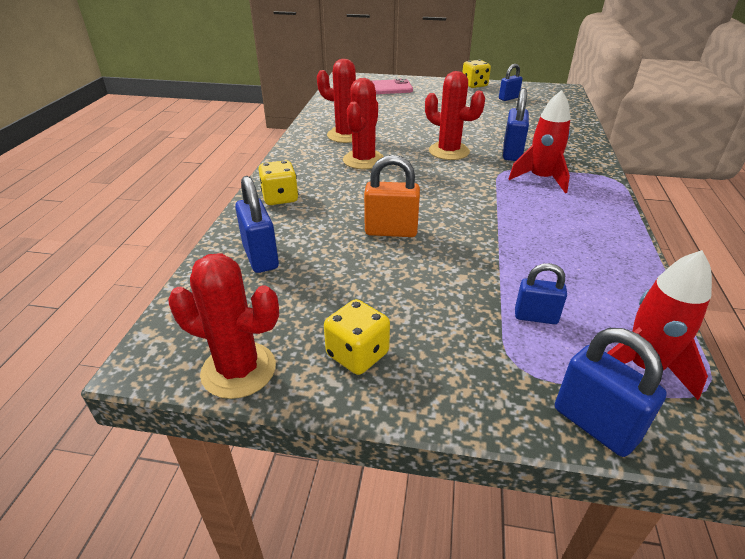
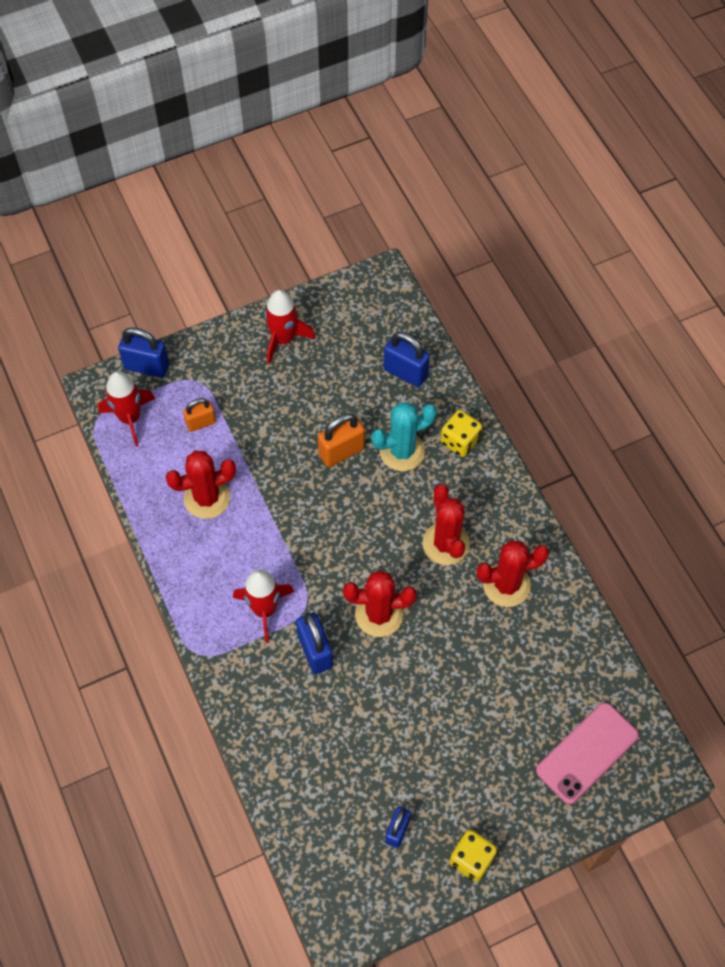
camera: 145 degrees right, 25 degrees up
(239, 370) = (334, 297): red cactus -> red cactus (207, 498)
(335, 211) = (402, 451): none -> turquoise cactus
(357, 354) = (283, 339): yellow dice -> red rocket
(535, 317) = (201, 423): blue padlock -> orange padlock

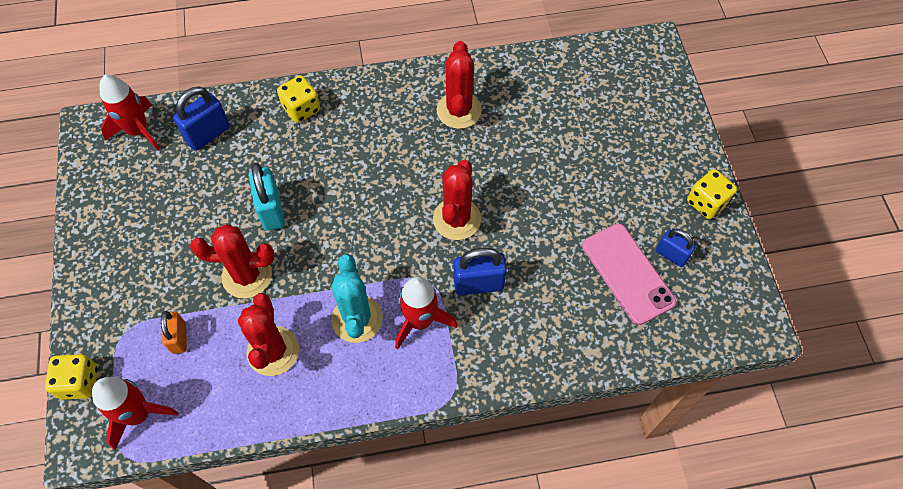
camera: 75 degrees left, 0 degrees up
(147, 367) = (80, 382): blue padlock -> yellow dice
(283, 339) = (115, 233): red rocket -> red rocket (138, 131)
(341, 452) = (271, 210): orange padlock -> turquoise padlock
(402, 451) = (292, 158): turquoise cactus -> turquoise cactus (357, 319)
(446, 544) = (402, 146): red cactus -> red cactus (247, 276)
(587, 753) = (628, 94): pink phone -> pink phone (627, 273)

